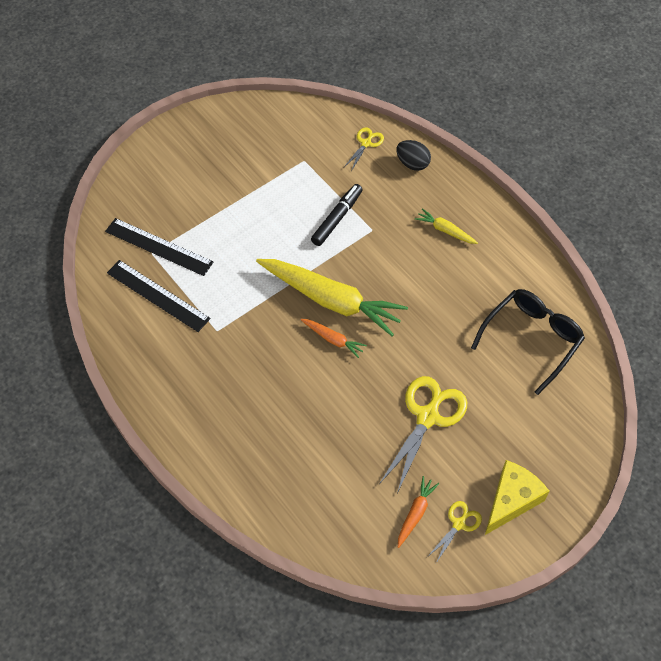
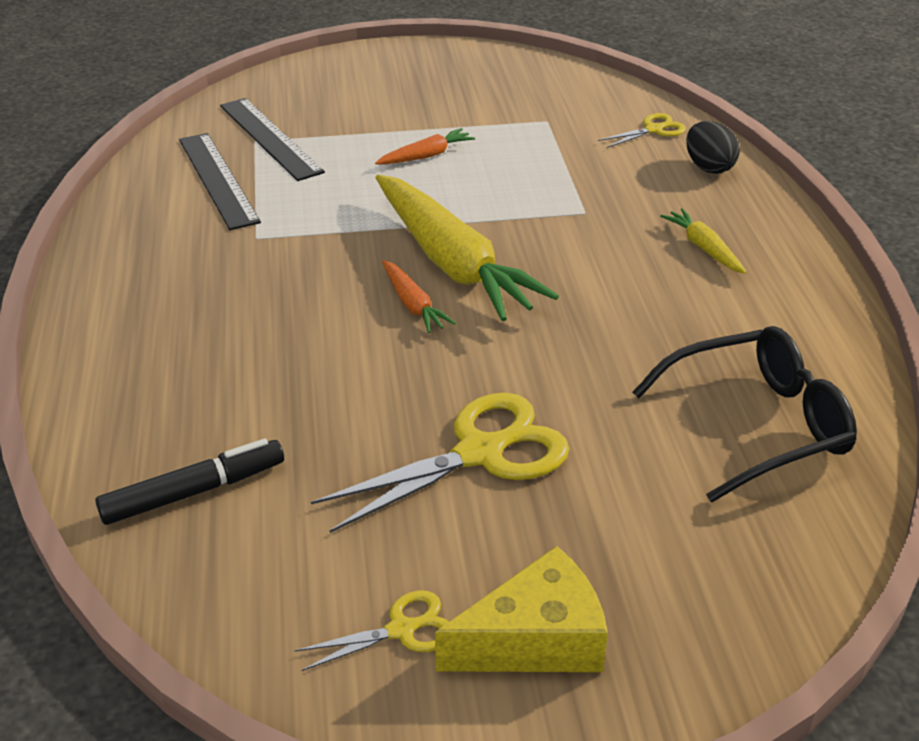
camera: 30 degrees right, 20 degrees down
(337, 218) = (542, 185): black marker -> black marker (194, 491)
(415, 513) = (338, 577): orange carrot -> orange carrot (426, 156)

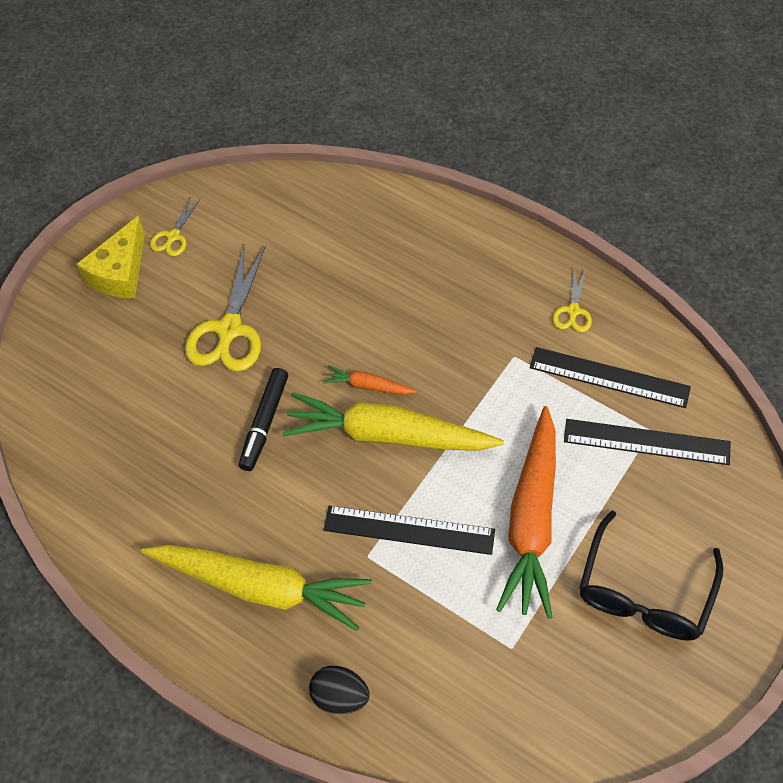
camera: 135 degrees right, 20 degrees up
(194, 491) = (321, 216): black marker -> black marker (264, 423)
(426, 156) = (531, 520): orange carrot -> orange carrot, size x2.27
(527, 205) = (409, 529): none -> black ruler
(653, 130) = (426, 714): yellow scissors -> yellow scissors (573, 311)
(703, 248) = (261, 587): yellow carrot -> yellow carrot, size x2.27
(757, 425) = (116, 458): black glasses -> black glasses (644, 592)

